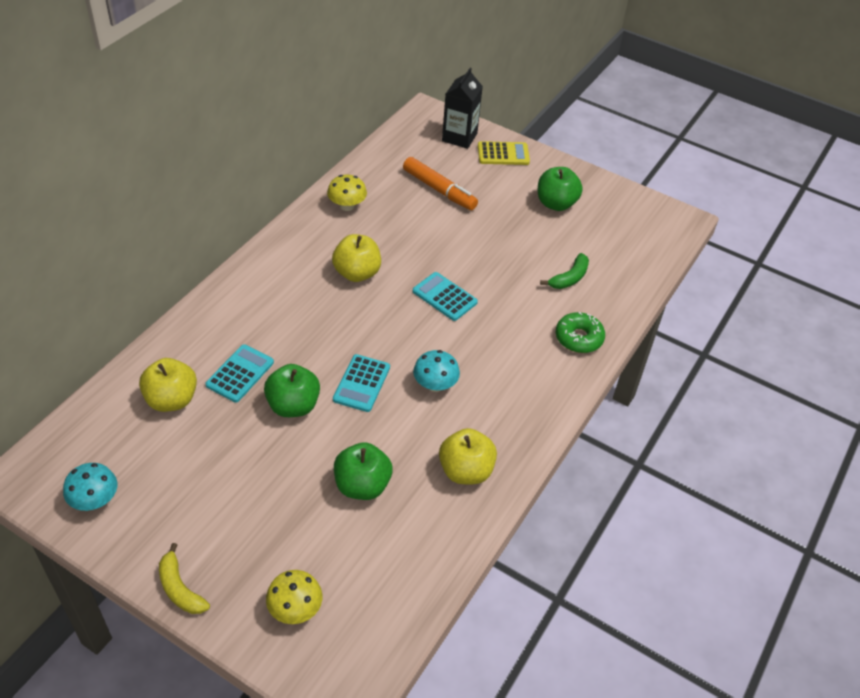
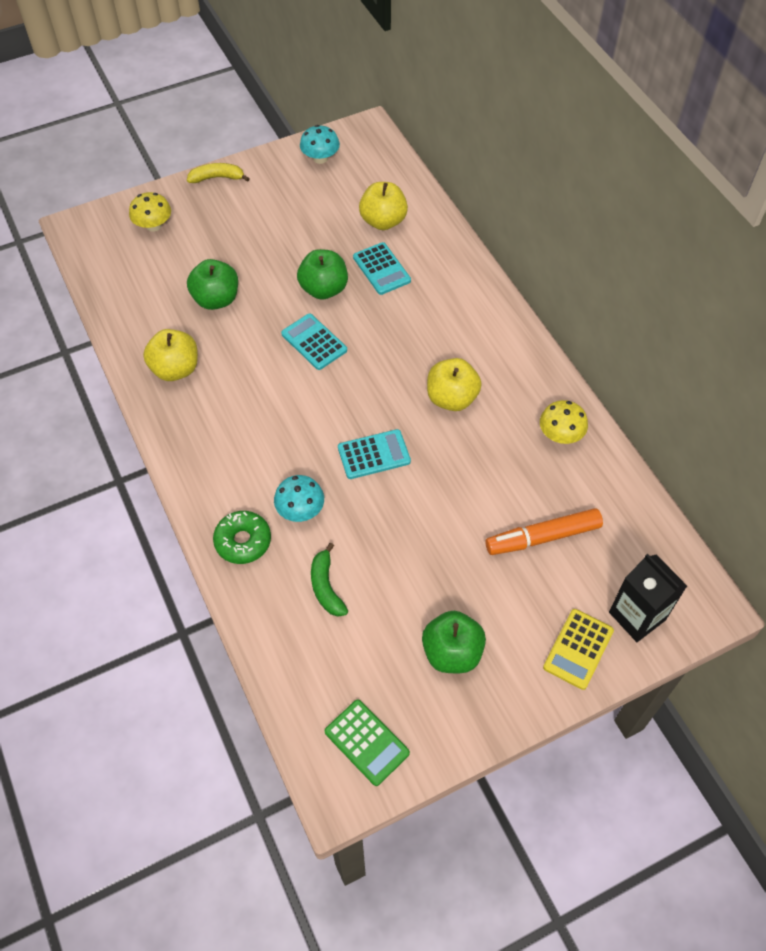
camera: 125 degrees right, 10 degrees up
(435, 385) = (275, 392): turquoise mushroom -> turquoise mushroom (300, 510)
(644, 219) = (366, 742): none -> green calculator

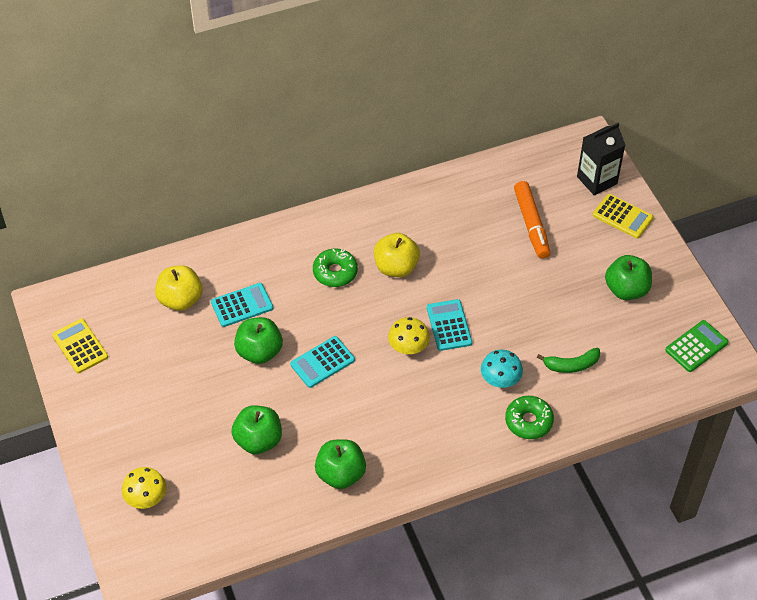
camera: 85 degrees left, 5 degrees down
(175, 369) = (340, 474): yellow apple -> green apple
(217, 178) = (87, 439): yellow banana -> none
(320, 158) = (80, 346): turquoise mushroom -> yellow calculator
(436, 343) = (335, 272): none -> green donut
(560, 435) = (439, 201): yellow mushroom -> yellow mushroom (408, 347)

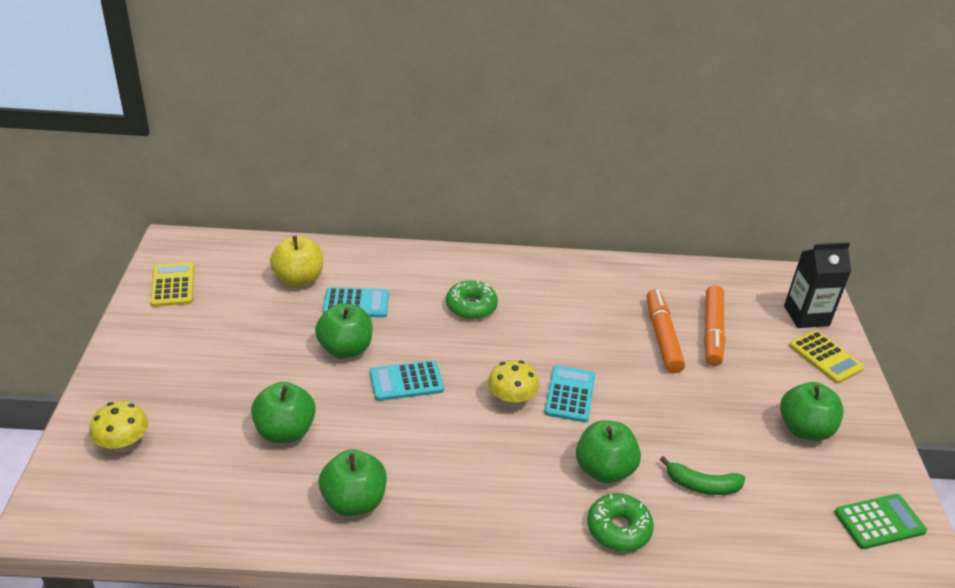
camera: 20 degrees right, 15 degrees down
(396, 267) = (539, 322): yellow apple -> none
(495, 244) = (662, 337): none -> orange marker
(500, 379) = (604, 470): turquoise mushroom -> green apple

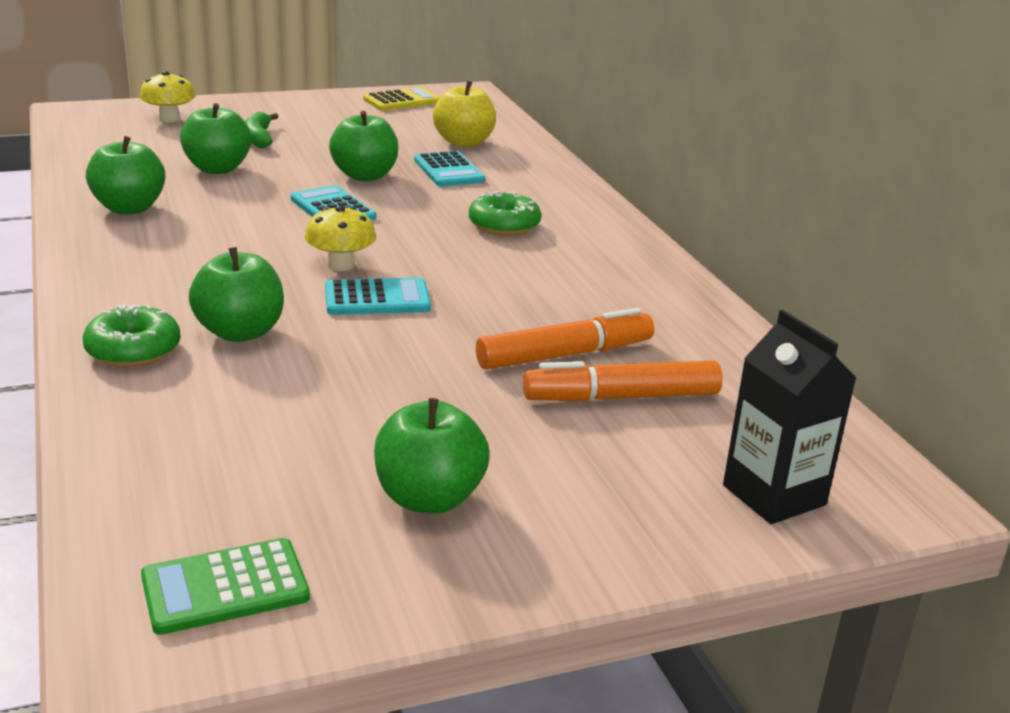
camera: 70 degrees right, 10 degrees down
(702, 485) = (242, 406): green banana -> green banana (258, 138)
(825, 357) = (661, 520): yellow calculator -> none
(879, 522) = (225, 587): green calculator -> green calculator turned 105 degrees clockwise

